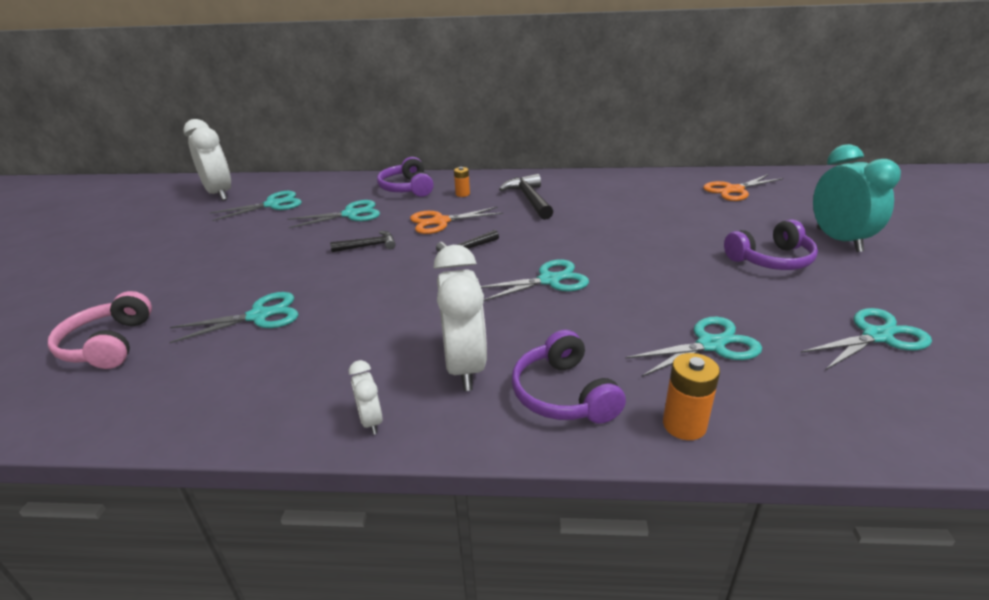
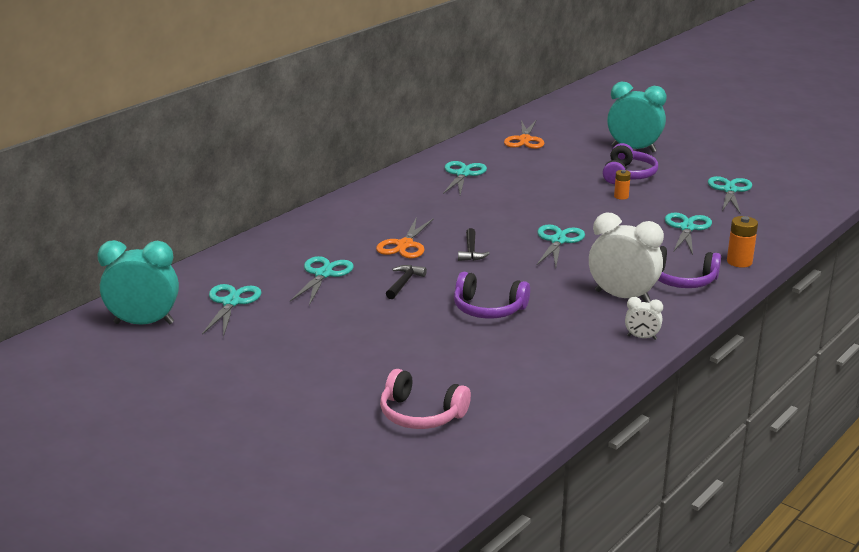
camera: 55 degrees left, 5 degrees down
(220, 194) = (144, 323): white clock -> turquoise clock
(259, 316) = (461, 348): turquoise scissors -> turquoise scissors (463, 174)
(407, 188) = (306, 237): purple headphones -> purple headphones (488, 309)
(462, 194) = (363, 221): orange battery -> orange battery (621, 196)
(529, 199) = (420, 202): black hammer -> none

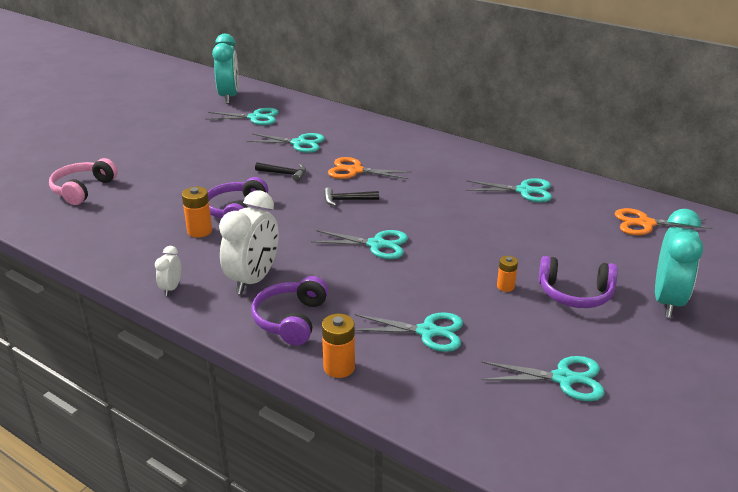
camera: 85 degrees right, 5 degrees up
(531, 328) = (199, 231): none -> orange battery

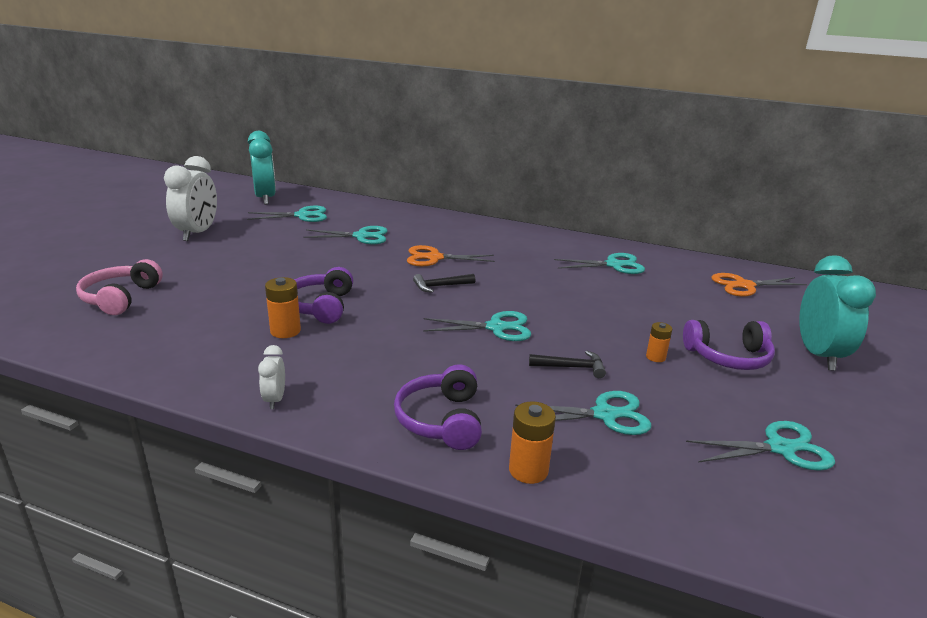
camera: 15 degrees left, 5 degrees down
(253, 280) = (374, 379): white clock -> white clock (198, 233)
(284, 174) = (359, 266): black hammer -> black hammer (572, 367)

